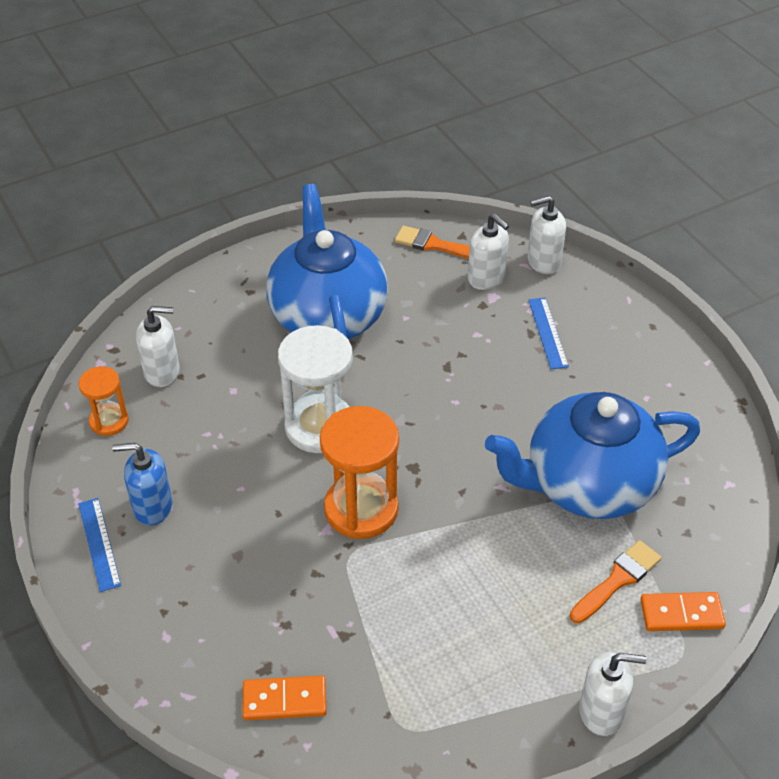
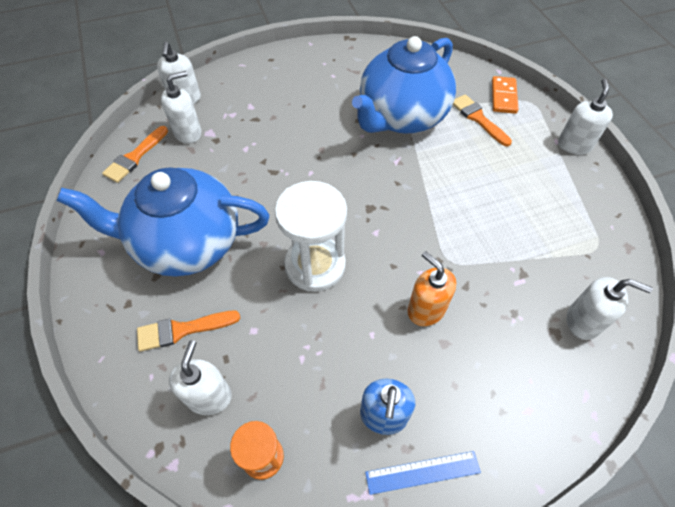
camera: 80 degrees left, 10 degrees up
(227, 337) = (183, 330): none -> orange brush
(277, 535) = (426, 310): none -> orange soap dispenser
(284, 700) = (583, 321): orange domino -> white soap dispenser
(361, 509) = (406, 247): orange hourglass -> none
(548, 333) = (258, 110): blue ruler -> none
(588, 485) = (401, 117): blue teapot -> blue teapot turned 45 degrees clockwise

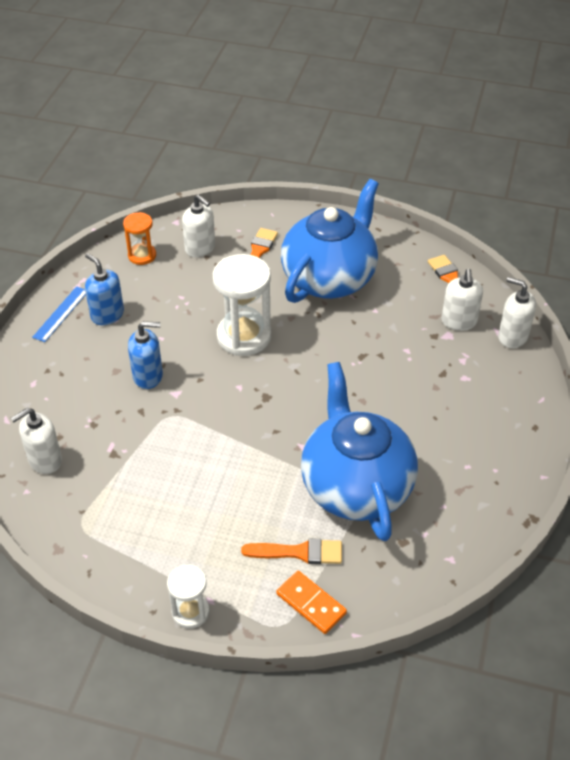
camera: 125 degrees right, 10 degrees down
(426, 310) = (148, 376): orange soap dispenser -> blue soap dispenser
(574, 145) = (190, 612): white soap dispenser -> white hourglass

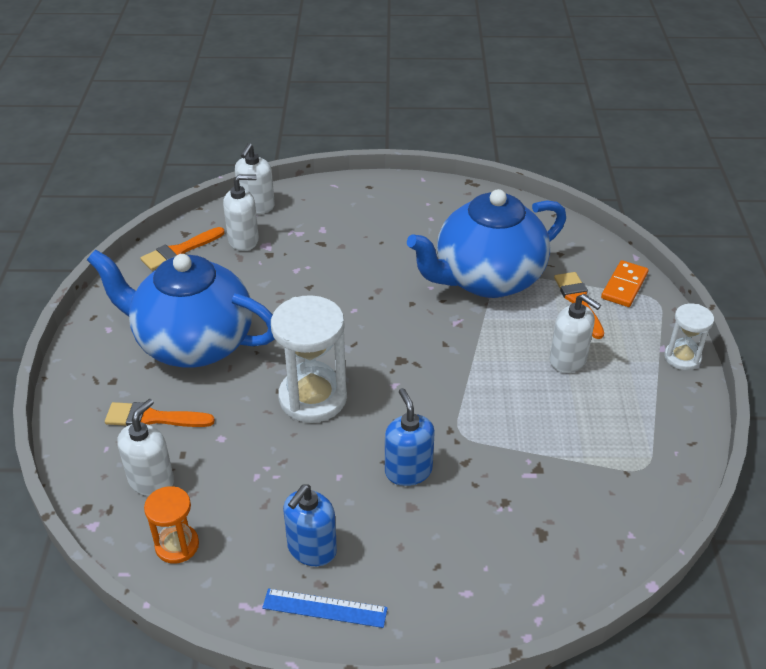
camera: 105 degrees left, 5 degrees down
(45, 460) = (580, 532): white soap dispenser -> white soap dispenser (568, 360)

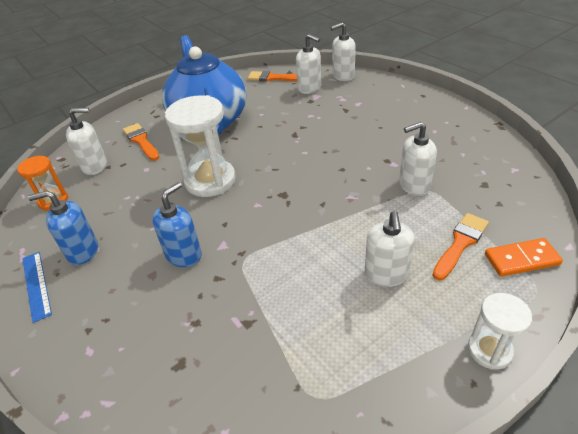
camera: 55 degrees right, 0 degrees up
(487, 279) = (414, 185): blue teapot -> white soap dispenser

